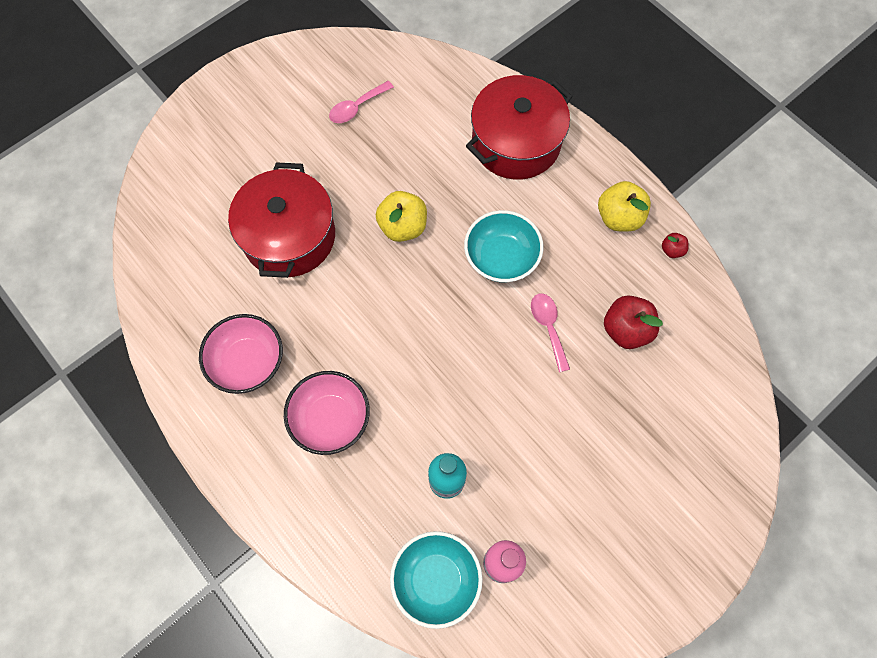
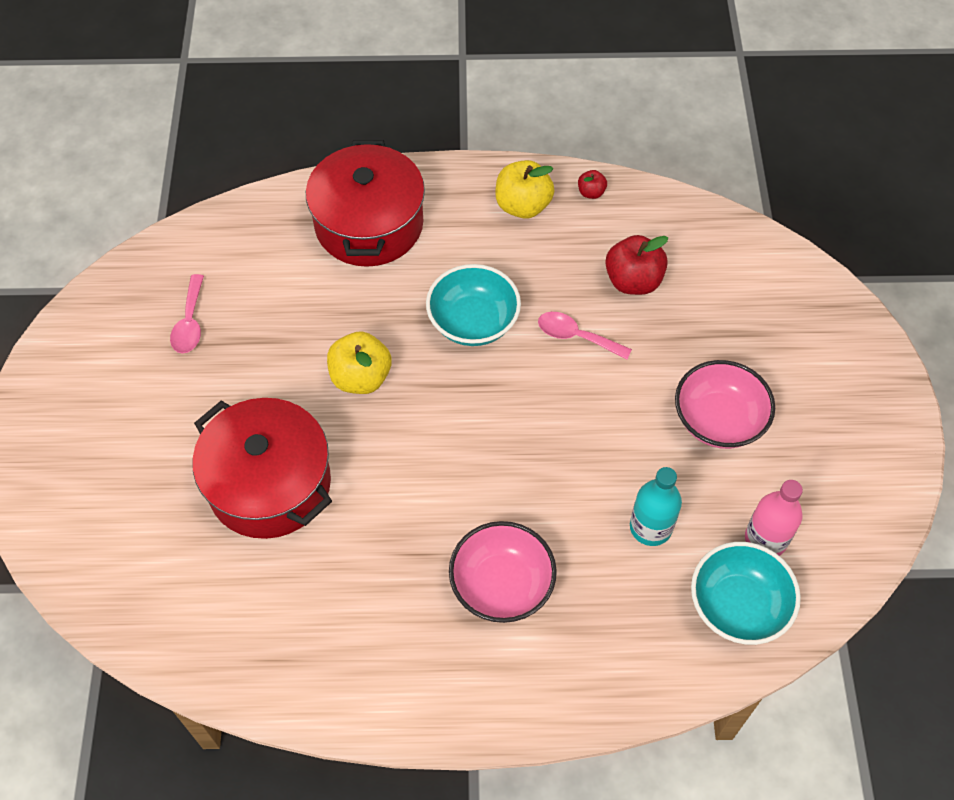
camera: 50 degrees left, 10 degrees down
(248, 362) = (371, 620): pink bowl -> pink bowl (718, 420)

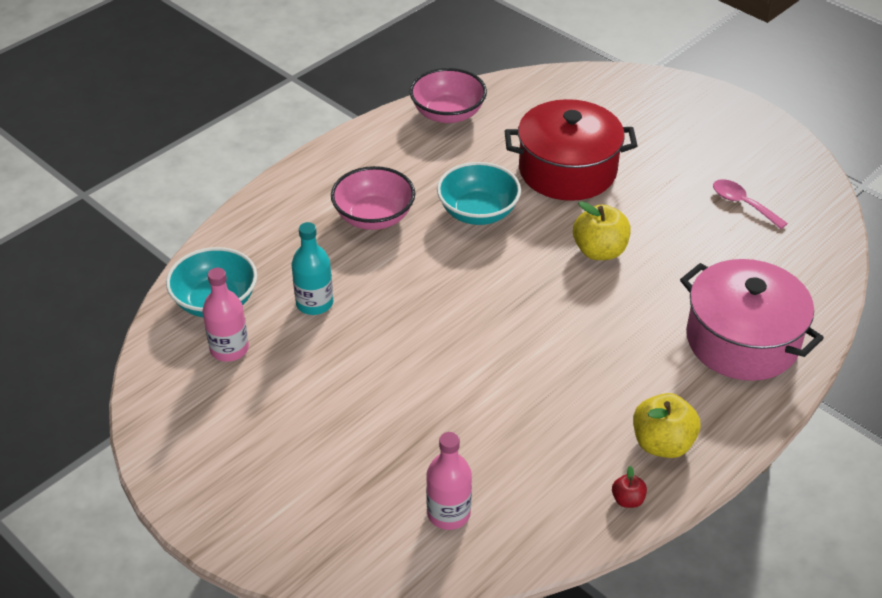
camera: 135 degrees right, 15 degrees down
(369, 224) = (742, 340): red pot -> pink pot
(473, 322) = (579, 334): turquoise bowl -> turquoise bowl (478, 212)
(576, 336) = (498, 378): pink spoon -> none
(633, 281) = (506, 451): red apple -> none
(717, 272) = (448, 513): none -> pink bottle
(718, 420) = (333, 399): pink bowl -> pink bowl (448, 114)

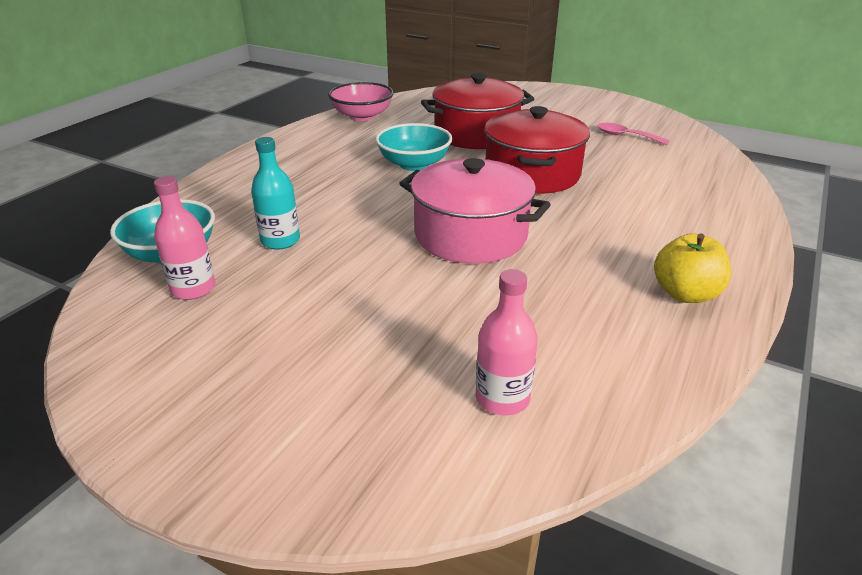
camera: 15 degrees left, 10 degrees down
(374, 217) = (321, 177): pink bowl -> none
(599, 251) = (532, 174): yellow apple -> red pot
(627, 500) = (688, 347): red apple -> none
(742, 340) = (694, 211): pink pot -> pink pot (471, 235)

